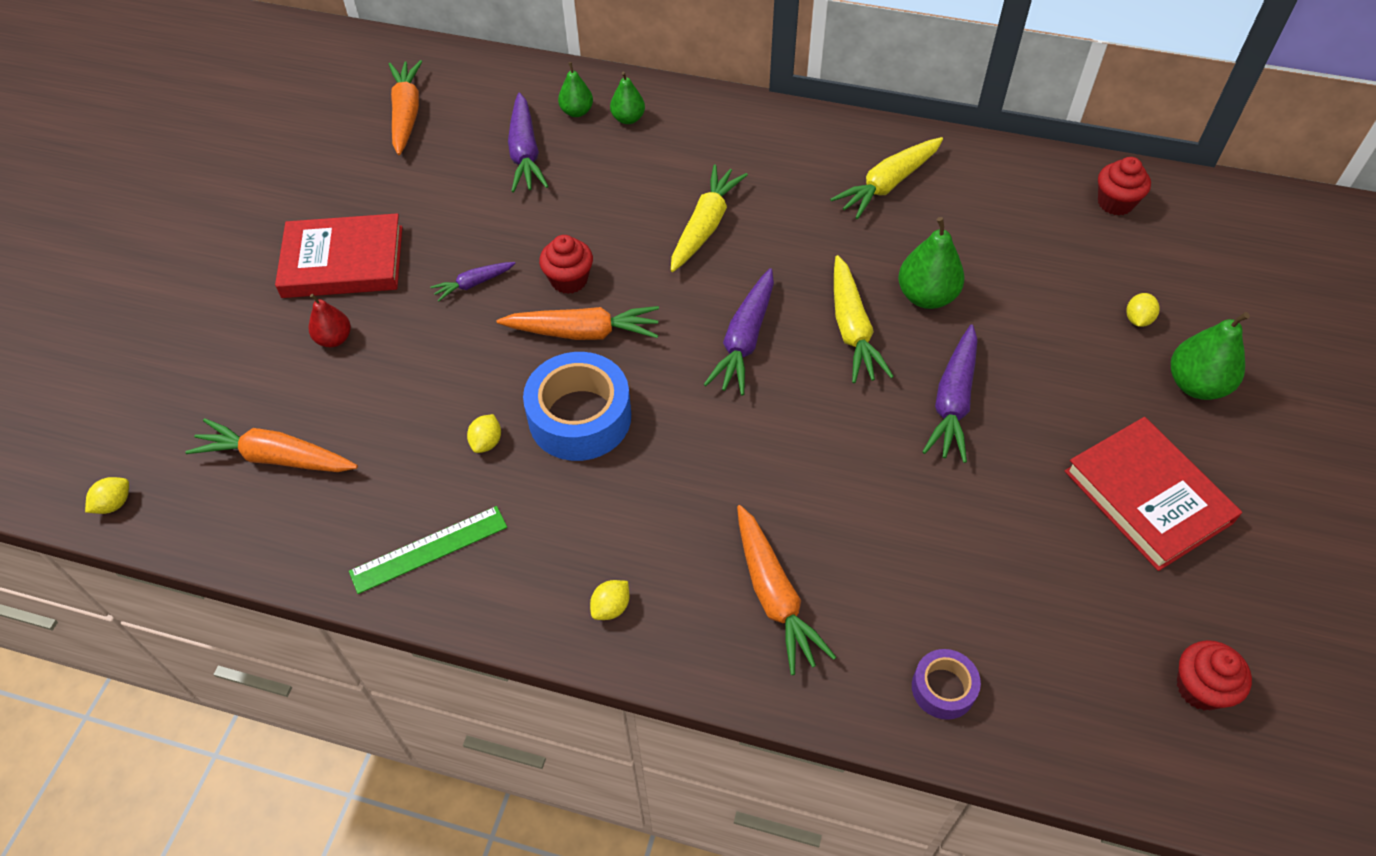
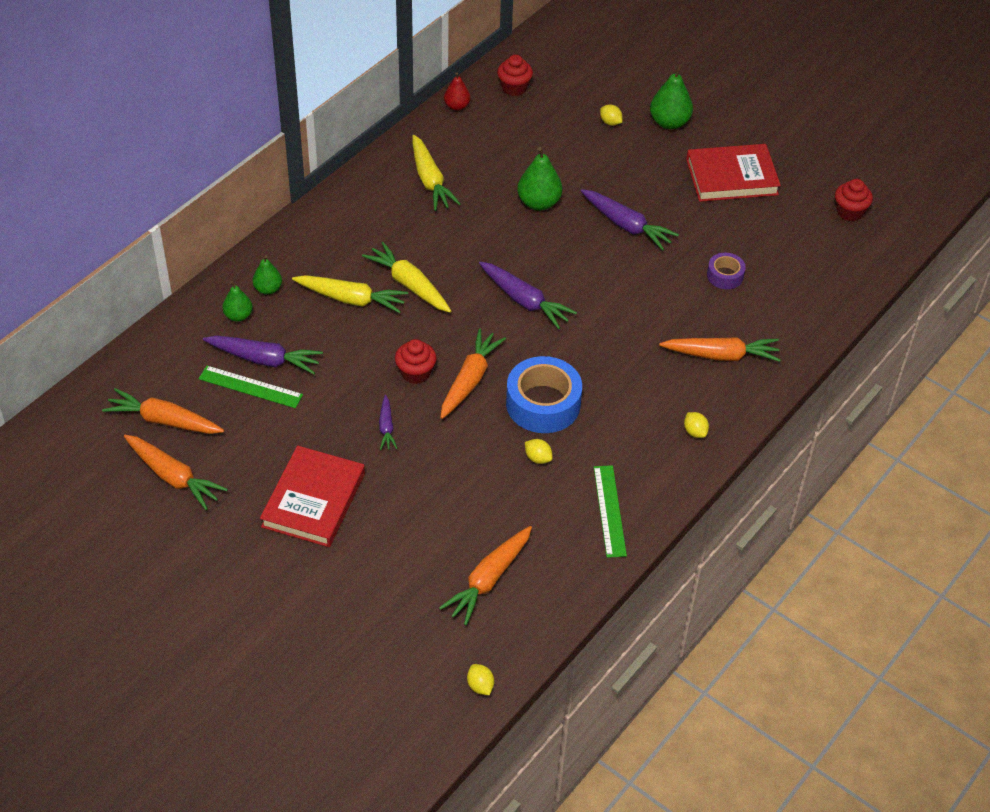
camera: 70 degrees left, 5 degrees down
(334, 339) = (393, 522): red pear -> red pear (457, 106)
(335, 148) = (173, 477): none -> orange carrot
(481, 157) = (250, 387): none -> green ruler
(852, 329) = (545, 247): yellow carrot -> yellow carrot (351, 299)
(943, 688) = (809, 308): purple tape -> purple tape (725, 276)

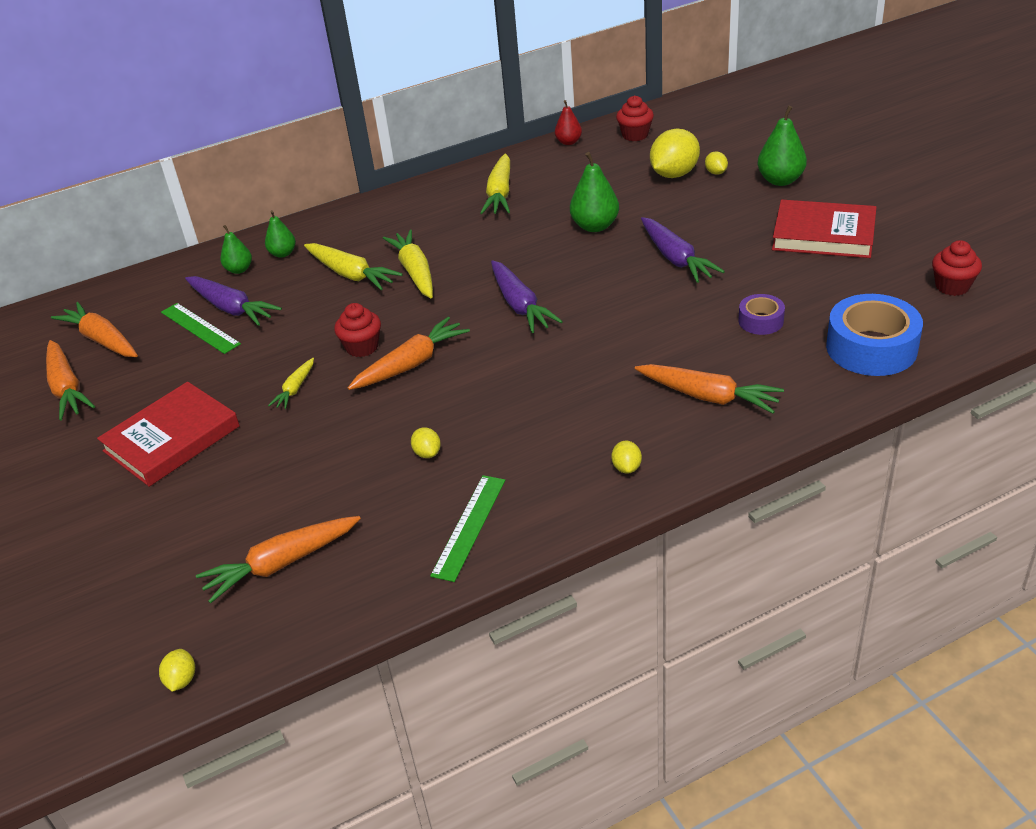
camera: 30 degrees right, 10 degrees down
(386, 427) = (295, 389): purple carrot -> yellow carrot
(543, 404) = (471, 402): blue tape -> blue tape (871, 348)
(575, 130) = (674, 174): none -> yellow lemon

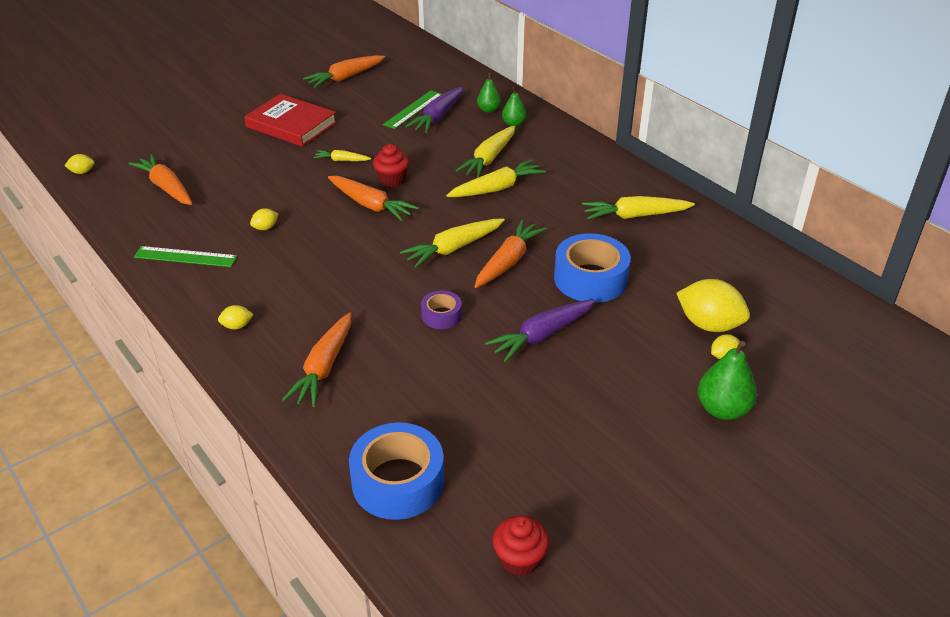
camera: 75 degrees right, 0 degrees up
(102, 340) = (397, 77): orange carrot -> orange carrot (508, 261)
(520, 305) = (453, 248): purple carrot -> yellow carrot
(568, 142) = (751, 246): red pear -> none
(595, 226) = (590, 278): green pear -> blue tape
(635, 135) = (786, 290): red cupcake -> none
(760, 321) = (440, 398): purple tape -> purple tape (441, 315)
(823, 234) = (610, 446): red book -> none

